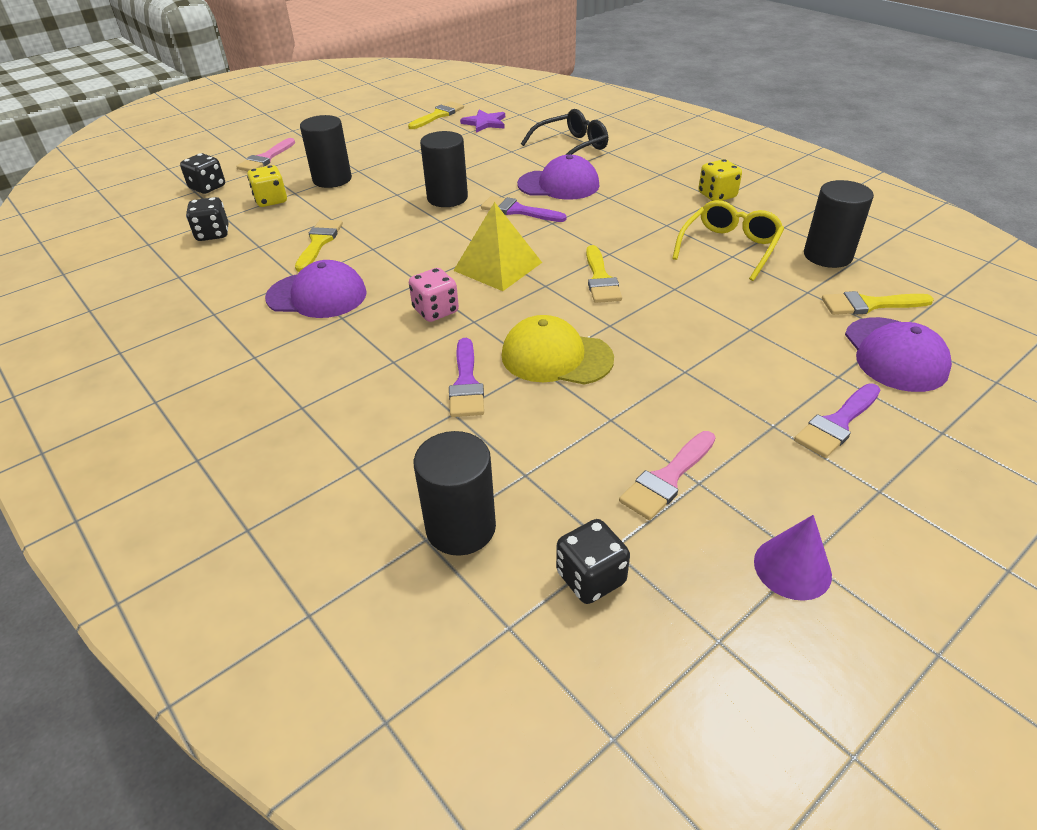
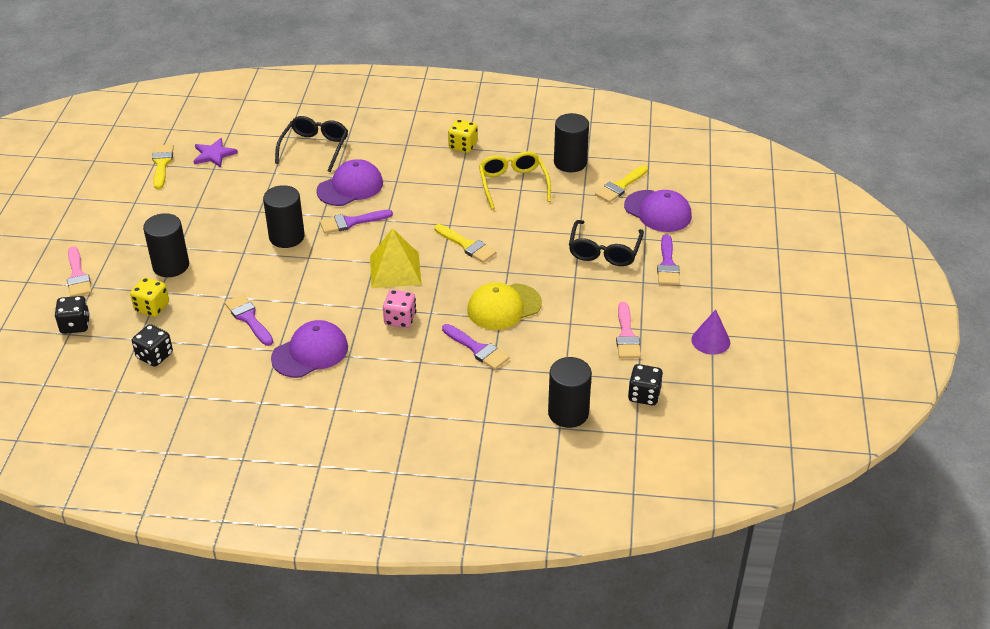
camera: 45 degrees left, 0 degrees up
(319, 242) = (248, 318): yellow brush -> purple brush
(760, 362) = (604, 251): none -> black glasses

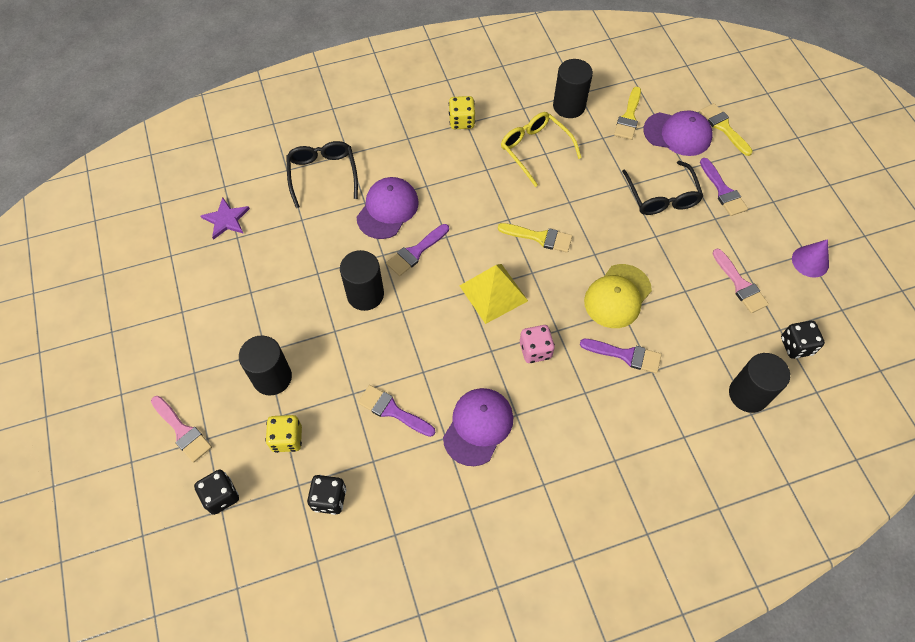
camera: 25 degrees left, 20 degrees up
(162, 164) = (179, 252): yellow brush -> yellow brush (723, 127)

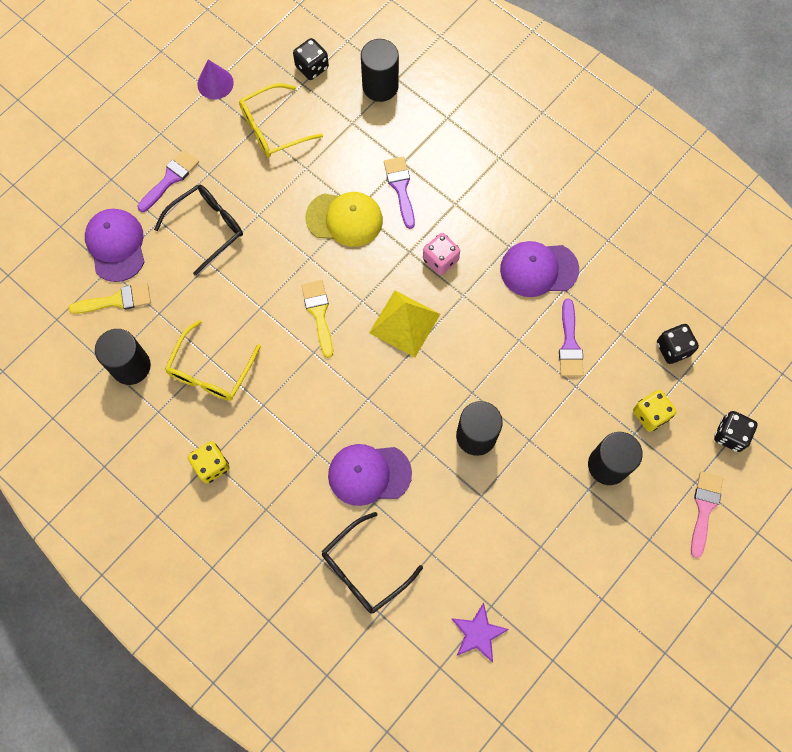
camera: 120 degrees left, 10 degrees up
(416, 252) = (402, 417): purple brush -> none
(723, 127) = (84, 207): yellow brush -> none
(740, 284) = (273, 128): pink brush -> yellow glasses

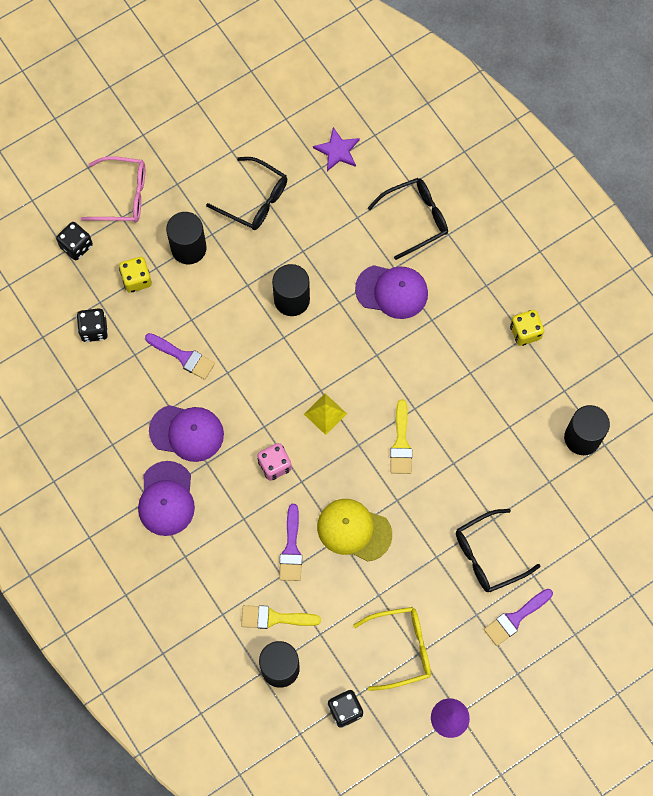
camera: 165 degrees left, 0 degrees up
(116, 245) = (579, 560): purple cap -> purple cap (166, 499)
(116, 300) = (586, 504): yellow brush -> yellow brush (274, 618)
(211, 371) = (510, 415): yellow glasses -> none
(404, 323) = (325, 413): yellow pyramid -> yellow pyramid, size x0.62
(554, 543) = (254, 200): none -> black glasses
(569, 344) = (183, 357): purple brush -> purple brush turned 105 degrees clockwise
(704, 508) = (123, 195): pink brush -> pink glasses

